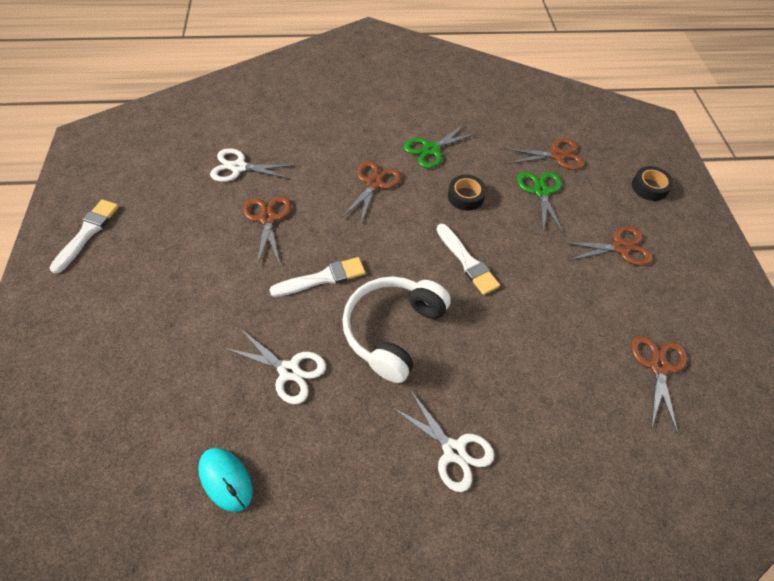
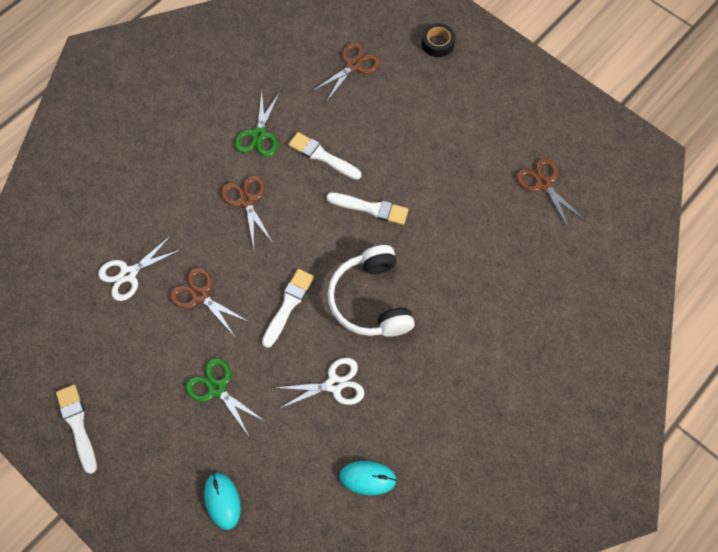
camera: 40 degrees left, 10 degrees up
(102, 380) = (222, 501): none -> turquoise mouse
(453, 451) = (476, 341): white scissors -> none
(465, 196) = (322, 156): black tape -> white brush
(541, 191) = (369, 108): green scissors -> green scissors (217, 388)
(620, 248) = (457, 112): brown scissors -> none

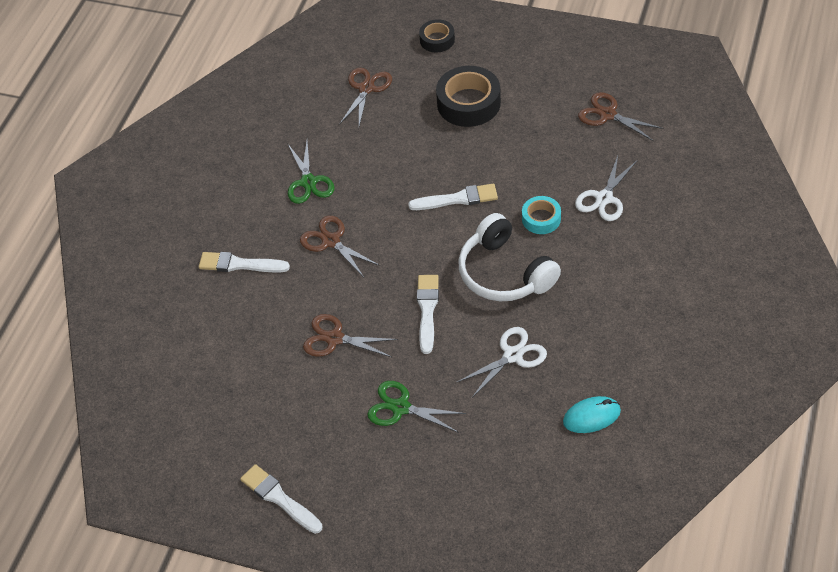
camera: 20 degrees left, 15 degrees down
(128, 274) = (250, 350): white scissors -> white scissors (604, 198)
(222, 501) = (464, 496): turquoise mouse -> none
(322, 156) = (382, 175): white brush -> white brush (239, 264)
(430, 118) = (468, 103): none -> black tape
(430, 261) = (541, 219): none -> turquoise tape

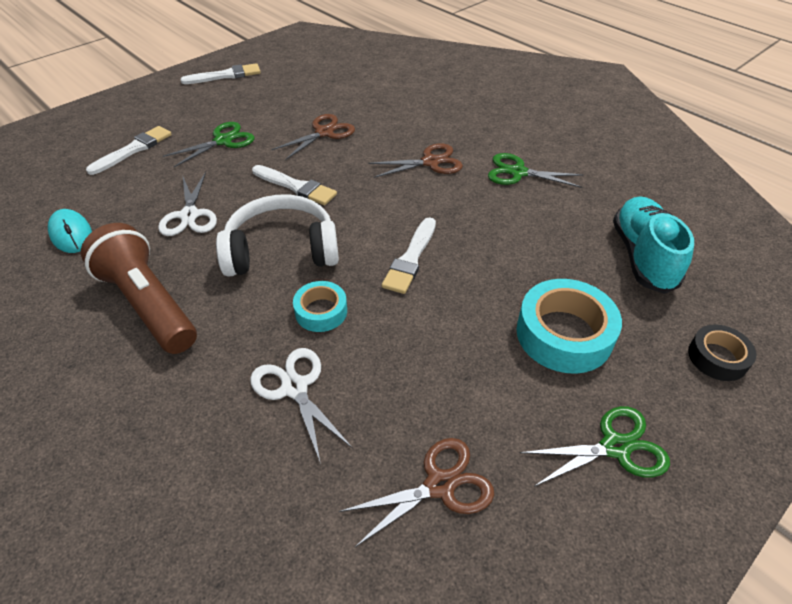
camera: 115 degrees right, 5 degrees down
(239, 264) = (449, 113): white brush -> white brush (133, 149)
(366, 88) = (642, 256): brown scissors -> turquoise shoe
(468, 103) = (564, 334): black tape -> turquoise tape
(532, 62) = (615, 447): none -> green scissors
(591, 416) = (71, 234): turquoise mouse -> turquoise mouse turned 45 degrees counterclockwise
(609, 311) = (148, 304): none -> brown flashlight

